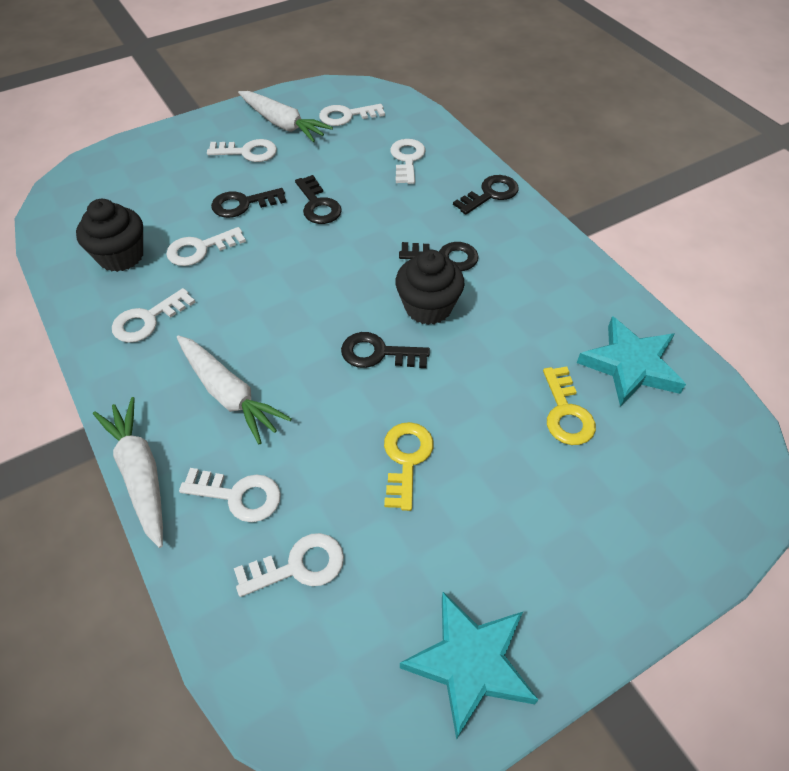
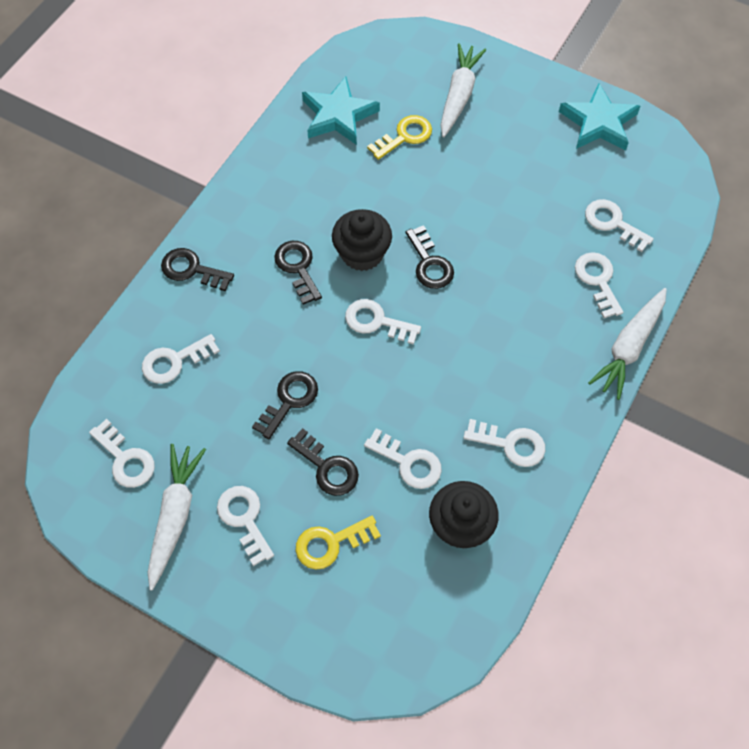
camera: 120 degrees left, 10 degrees up
(229, 394) = (532, 336): white carrot -> white carrot (459, 95)
(345, 285) = (376, 321): none -> white key
(406, 459) = (503, 205): yellow key -> yellow key (330, 543)

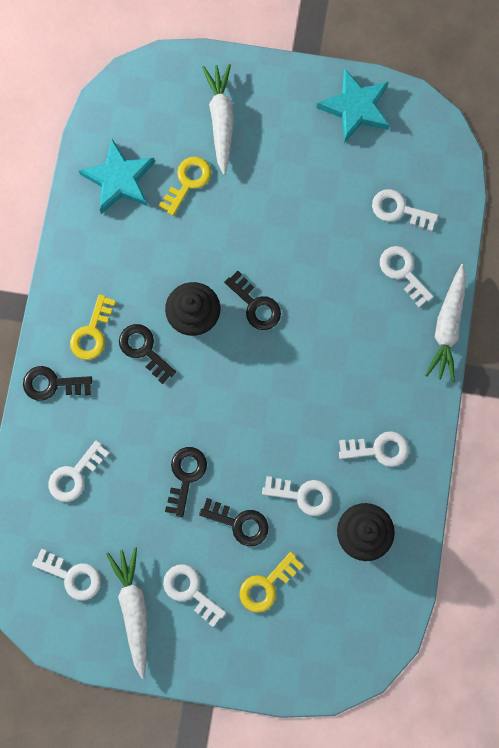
camera: 20 degrees left, 15 degrees up
(252, 237) = (92, 333): none -> yellow key
(376, 321) = (230, 377): white key -> none

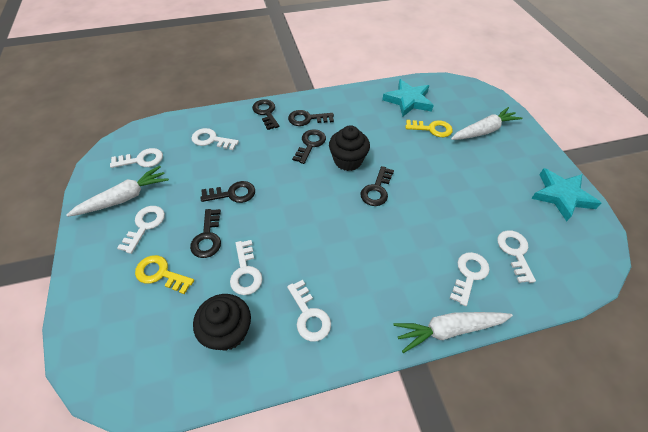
camera: 65 degrees right, 25 degrees down
(72, 576) = (141, 160): white key -> white key turned 105 degrees counterclockwise
(92, 333) = (307, 119): yellow key -> black key

